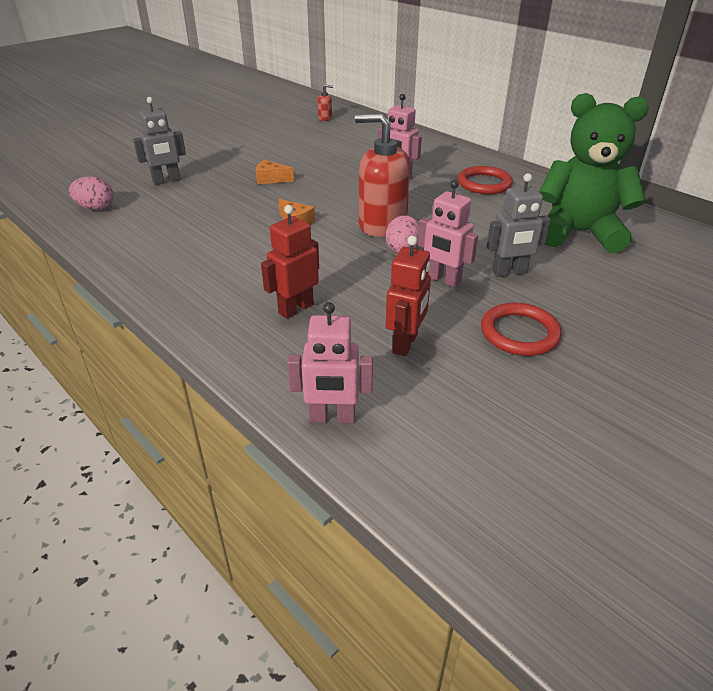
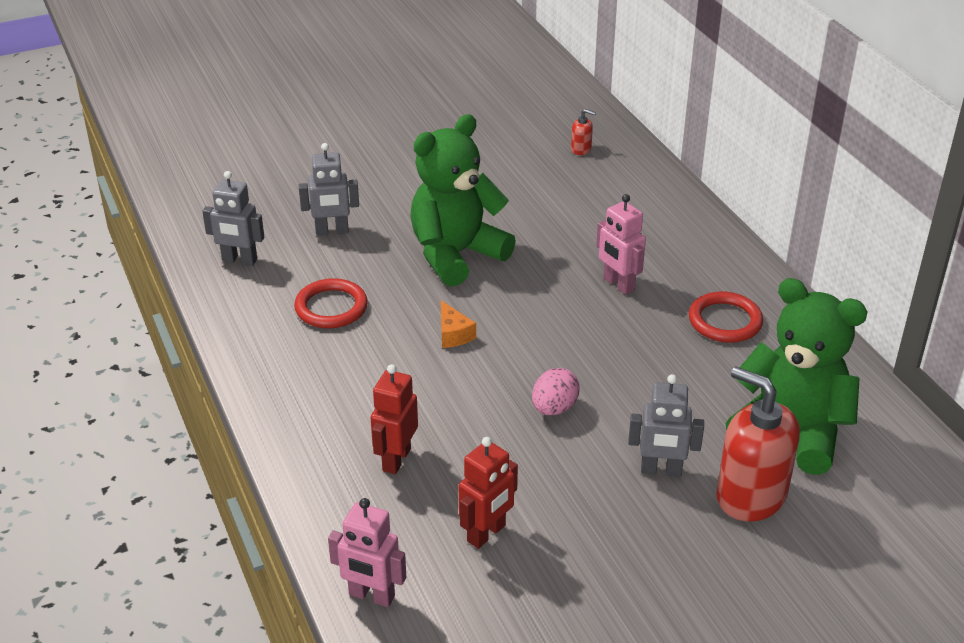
camera: 20 degrees right, 0 degrees up
(96, 208) = (239, 260): pink egg -> grey robot
(271, 179) = (456, 255): orange cheese -> green teddy bear
(295, 308) = (396, 459): red robot -> red robot turned 45 degrees counterclockwise
(382, 225) = (553, 362): red soap dispenser -> red soap dispenser (750, 495)
(443, 280) = (576, 462): pink robot -> none
(519, 333) = (616, 553): red ring -> red ring (331, 307)

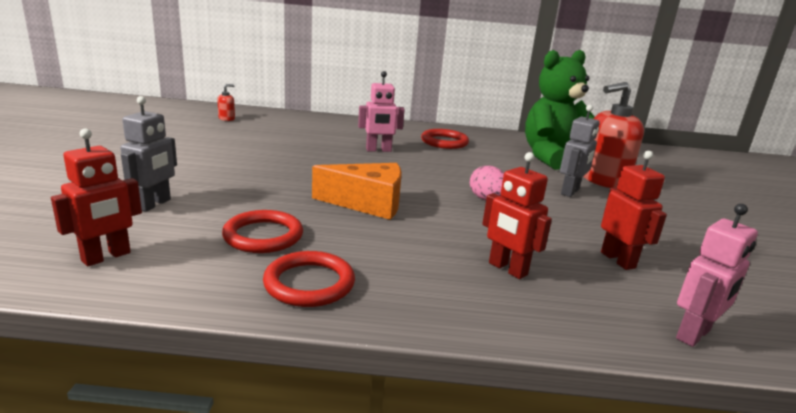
camera: 65 degrees left, 15 degrees down
(239, 260) = (106, 257): grey robot -> red robot
(280, 361) = (309, 283): none -> red ring
(453, 334) = (368, 203): orange cheese -> orange cheese, size x1.93
(456, 255) = (273, 176): green teddy bear -> none

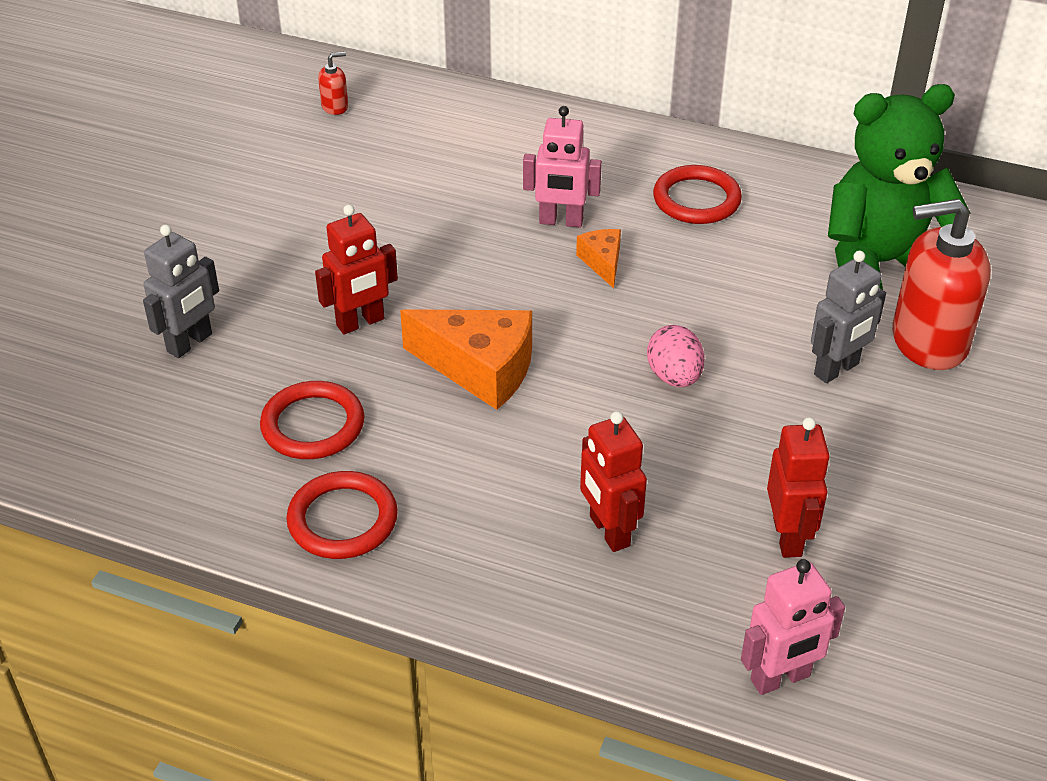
camera: 20 degrees right, 20 degrees up
(106, 257) = (126, 442): red robot -> red robot (360, 323)
(412, 162) = (602, 262): none -> orange cheese

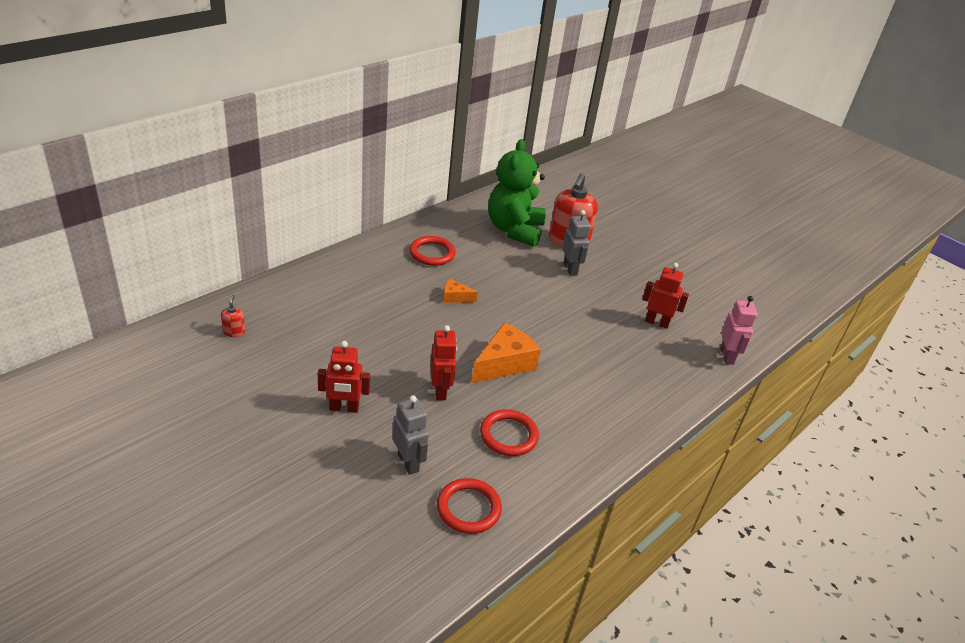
camera: 70 degrees left, 5 degrees down
(343, 520) = (582, 447): red ring -> red ring (468, 508)
(561, 221) = (414, 297): pink robot -> none
(609, 531) = (631, 367): red robot -> red robot (344, 408)
(674, 377) = (548, 310): pink egg -> none

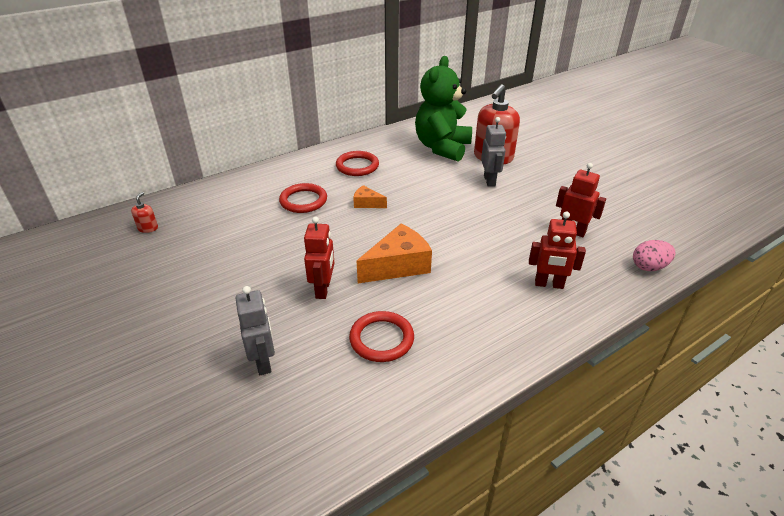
camera: 15 degrees right, 0 degrees up
(344, 408) = (219, 302): red robot -> red robot (549, 284)
(468, 508) = (312, 419): red ring -> red ring (303, 201)
(727, 356) = (649, 267): pink robot -> pink egg

